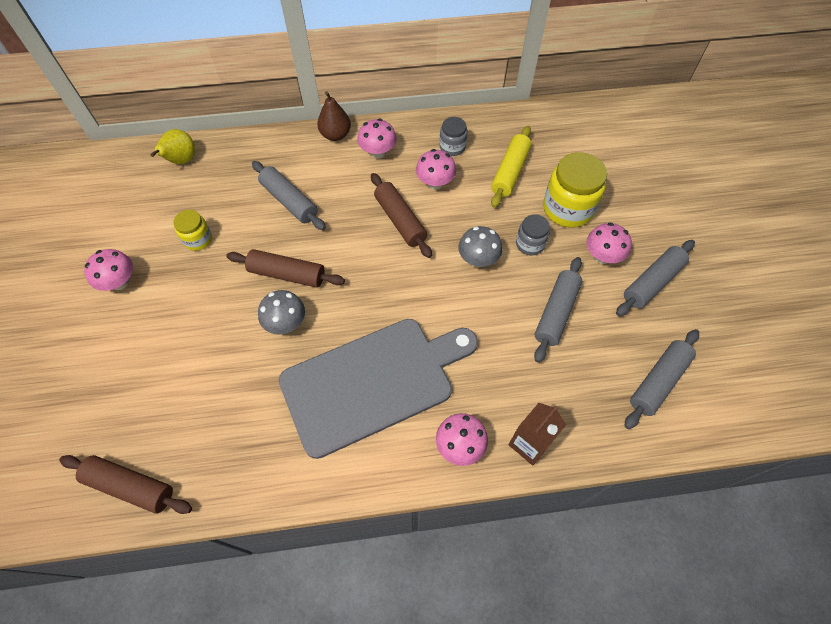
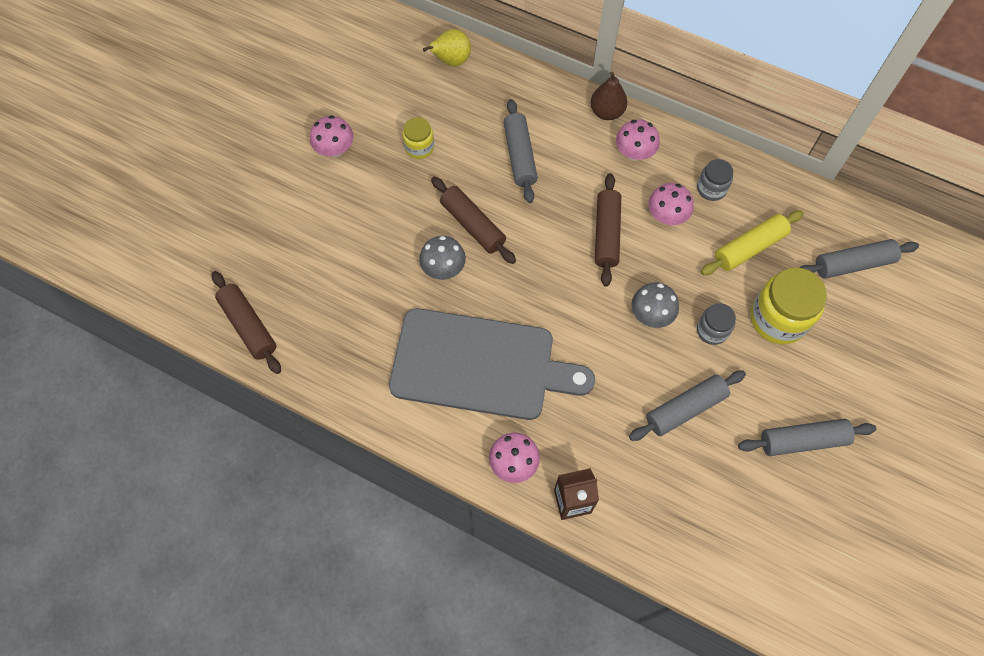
camera: 35 degrees right, 5 degrees up
(602, 256) = (774, 385): pink mushroom -> none
(658, 381) = (730, 529): grey rolling pin -> grey rolling pin (853, 264)

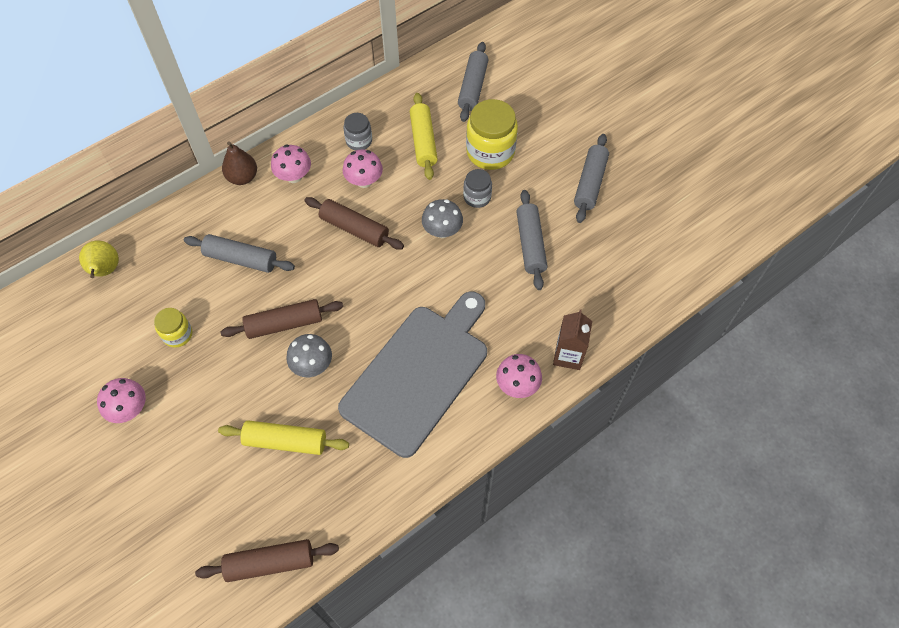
camera: 65 degrees left, 5 degrees down
(360, 283) = (285, 441): none -> yellow rolling pin

